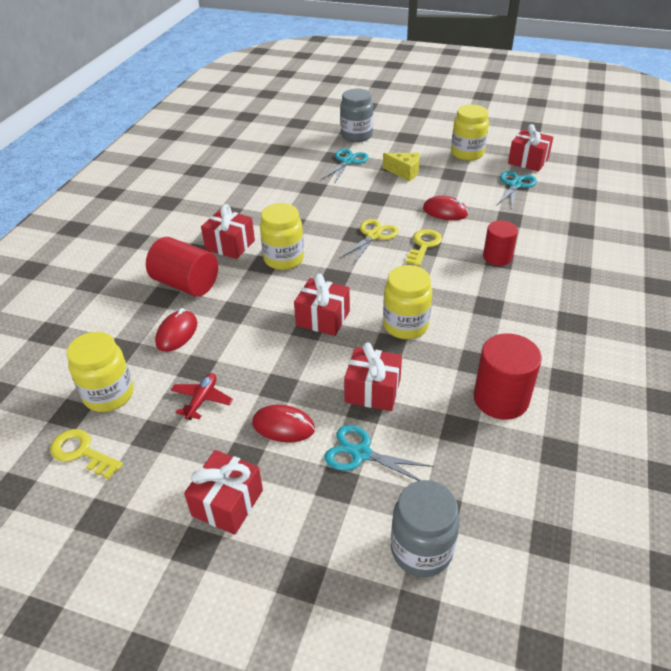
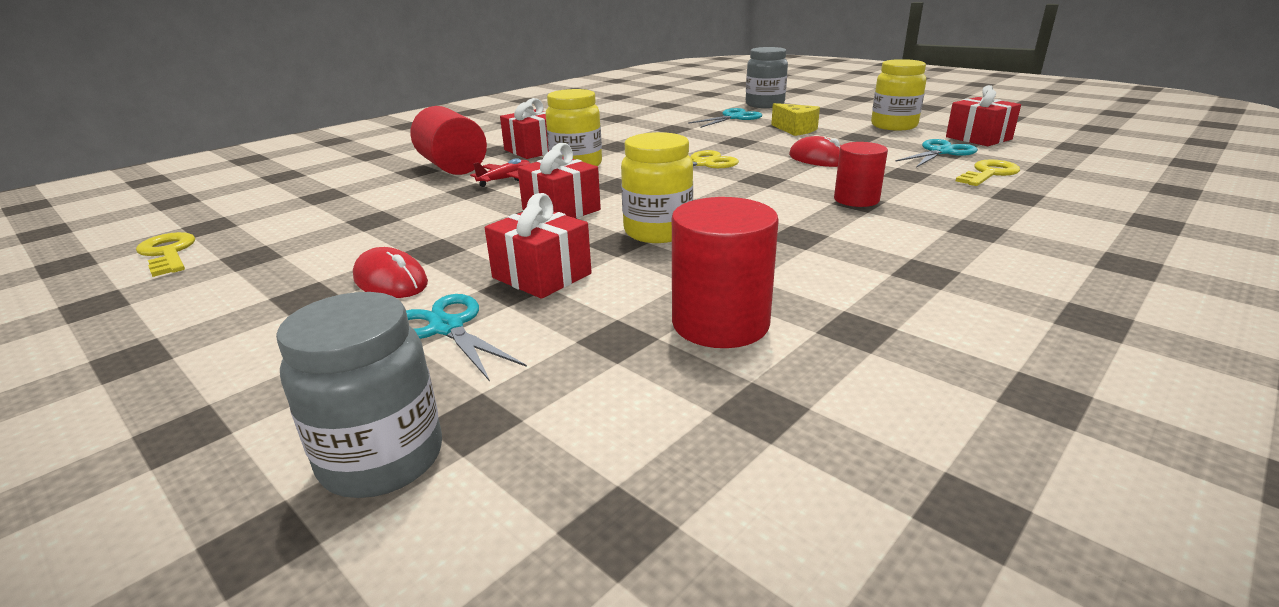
camera: 25 degrees right, 15 degrees down
(109, 395) = (262, 221): yellow jar -> none
(177, 333) = (392, 194): red mouse -> none
(202, 400) = (340, 242): red plane -> red plane (506, 179)
(227, 503) = (226, 329): red gift -> none
(423, 245) = (759, 178): yellow key -> yellow key (989, 173)

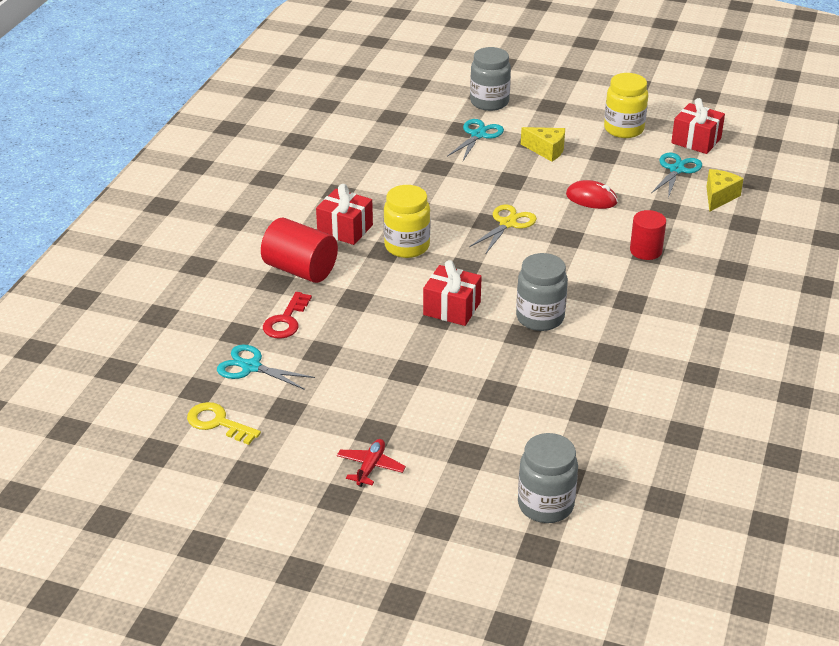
camera: 25 degrees left, 10 degrees up
(380, 194) = (286, 321): none -> red key
(391, 281) = (414, 406): red mouse -> none
(446, 328) = (491, 430): turquoise scissors -> turquoise scissors (251, 367)
(506, 179) = (368, 279): red plane -> red plane (370, 467)
(542, 276) = (504, 377): red gift -> none
(658, 232) = (540, 318): yellow jar -> grey jar
(720, 323) = (632, 387): red cylinder -> none
(989, 173) = (719, 197): yellow key -> yellow cheese

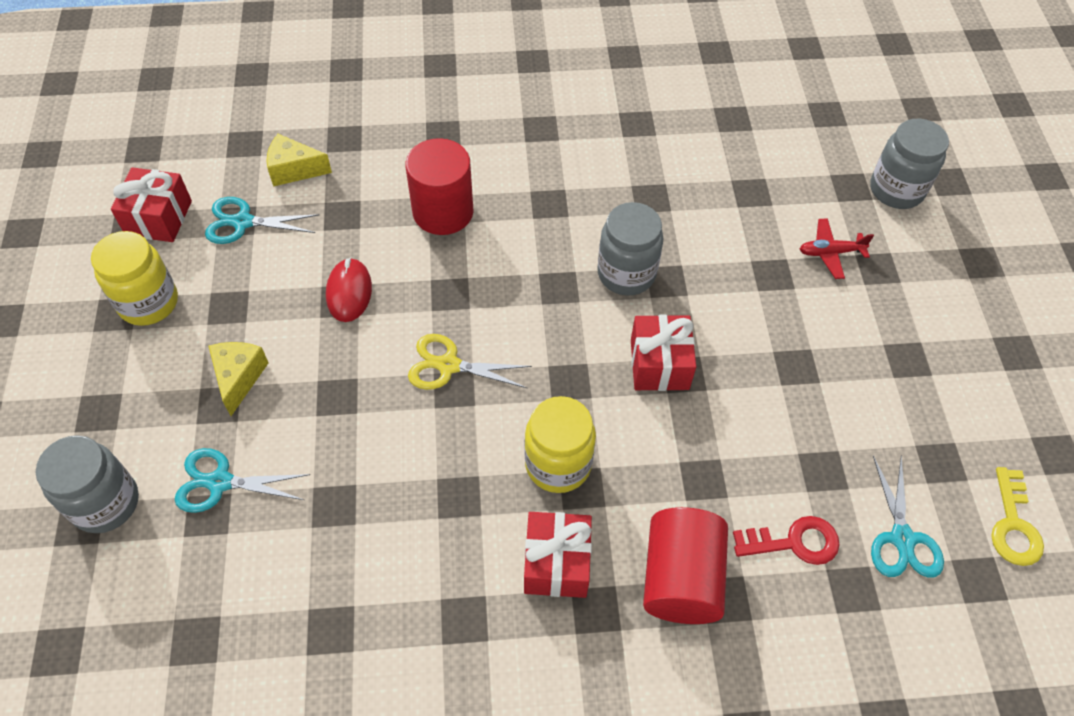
camera: 115 degrees left, 20 degrees up
(370, 467) = (958, 343): red plane -> red plane (830, 253)
(645, 251) = (443, 212): red cylinder -> red cylinder, size x1.51

